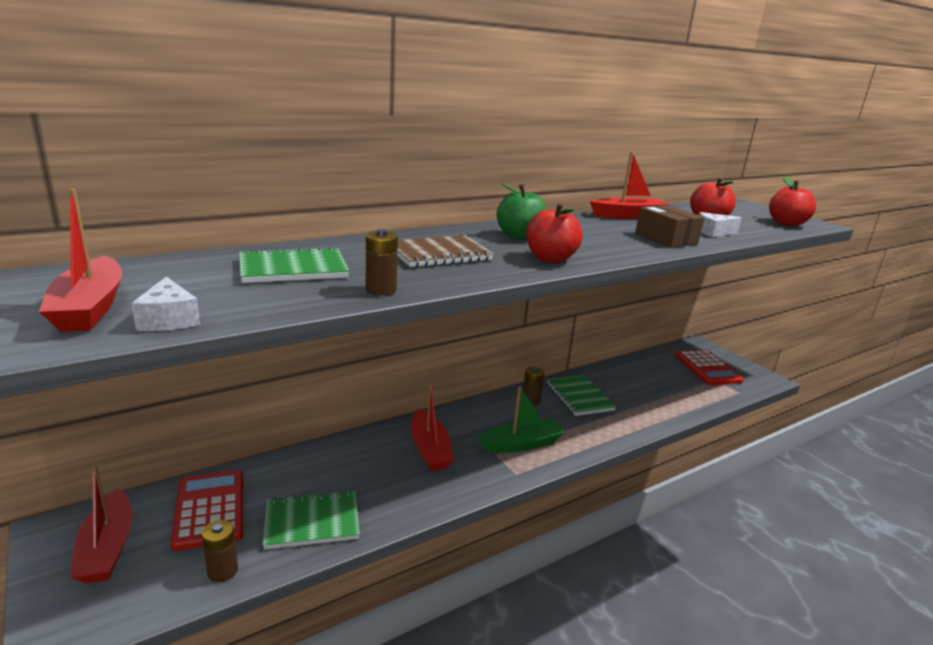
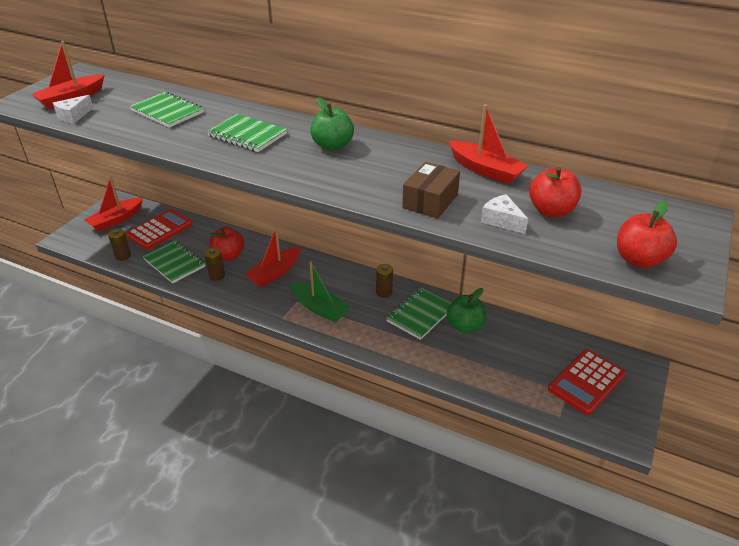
camera: 60 degrees right, 15 degrees up
(381, 290) = (161, 141): brown battery -> brown battery (217, 275)
(439, 254) = (247, 135): brown notebook -> green notebook
(550, 259) = (290, 169): red apple -> red apple (228, 256)
(611, 384) = (465, 326): none -> green apple

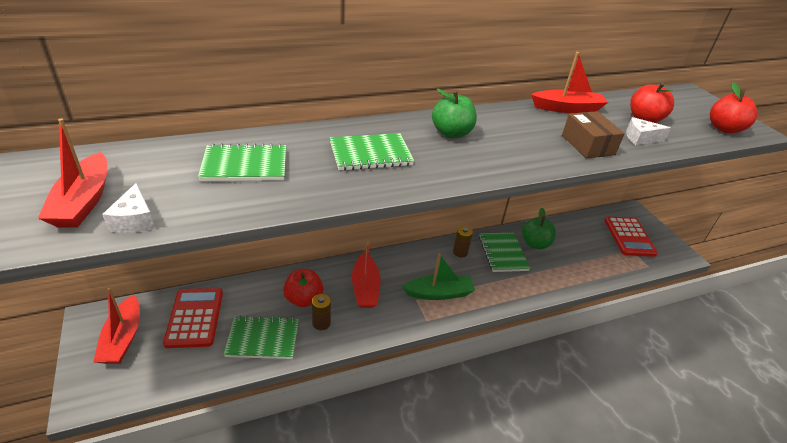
camera: 50 degrees left, 0 degrees up
(123, 256) = (194, 369): brown battery -> none

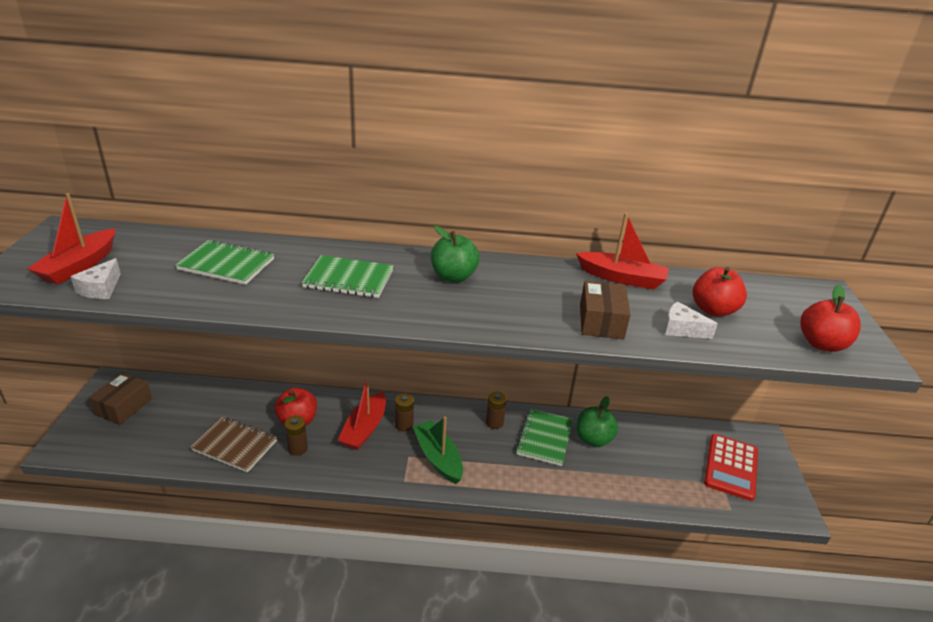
camera: 25 degrees right, 5 degrees down
(123, 338) = (124, 406): red boat -> brown box
(195, 317) = (191, 407): red calculator -> none
(263, 339) = (235, 445): green notebook -> brown notebook
(394, 275) = (404, 425): none -> brown battery
(439, 293) = (438, 458): green boat -> green boat turned 135 degrees counterclockwise

